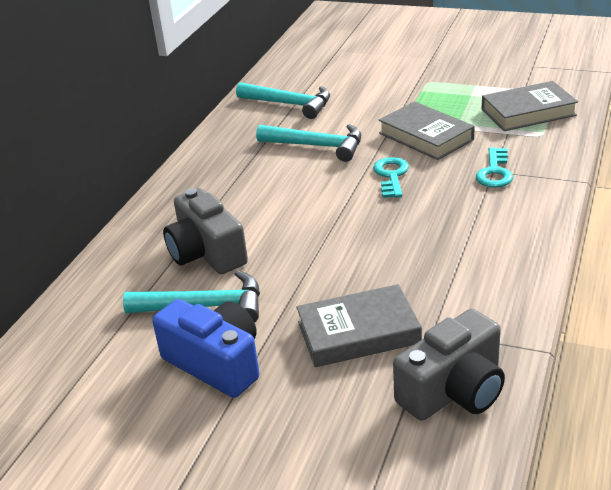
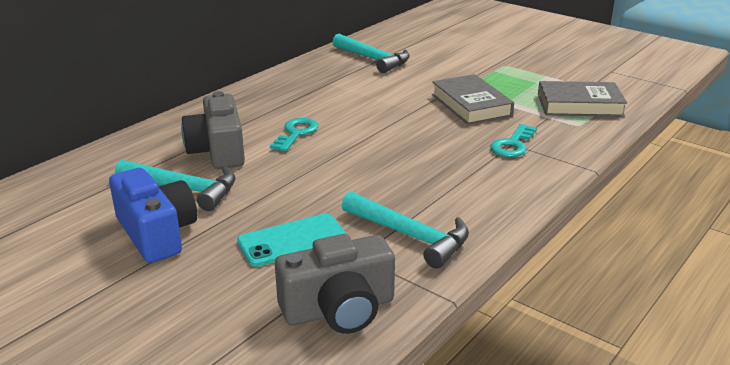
camera: 15 degrees right, 5 degrees down
(317, 146) = (371, 93): turquoise hammer -> turquoise hammer (410, 236)
(358, 332) = (292, 240): grey book -> turquoise phone
(391, 176) = (417, 128): turquoise key -> turquoise key (296, 133)

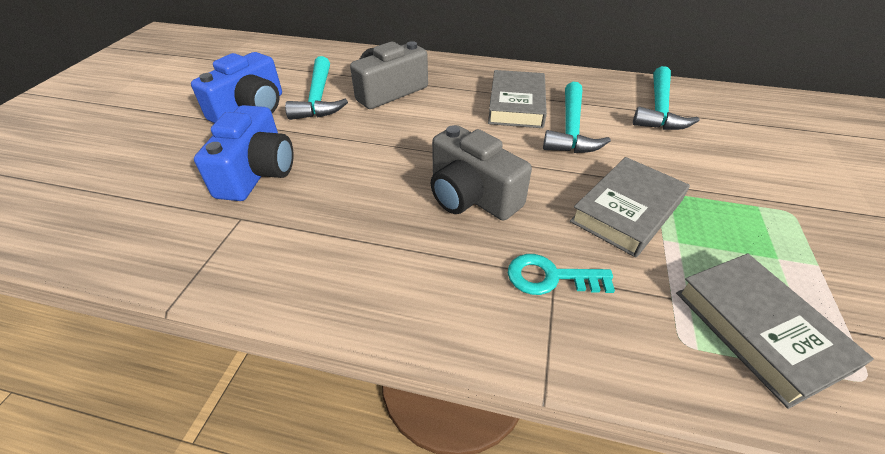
camera: 65 degrees right, 15 degrees up
(292, 240) = (257, 172): turquoise phone -> blue camera
(296, 133) = (448, 116): turquoise key -> none
(310, 102) = (516, 104): none -> grey book
(339, 309) = (150, 232): grey camera -> grey camera (471, 196)
(410, 236) = (286, 243): turquoise hammer -> turquoise hammer (571, 129)

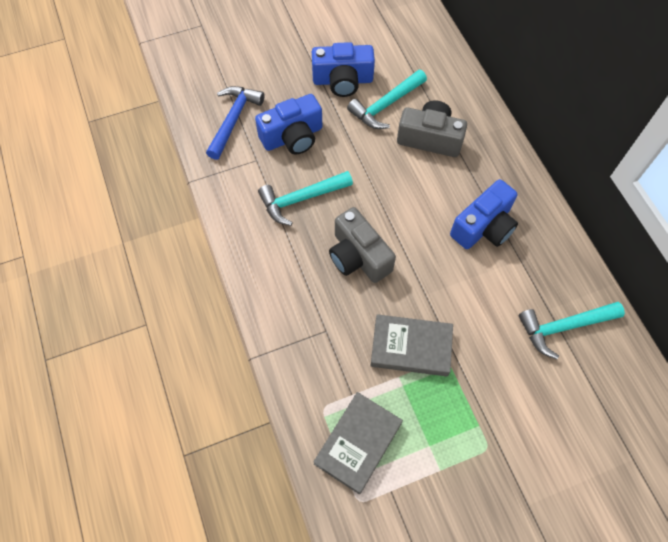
camera: 55 degrees right, 20 degrees up
(157, 210) = (234, 120): none -> blue hammer
(471, 196) = (358, 256): grey camera -> grey camera turned 45 degrees counterclockwise
(516, 104) = (483, 227): grey book -> blue camera
(550, 277) = (323, 329): turquoise key -> none
(571, 129) = (479, 277): turquoise hammer -> turquoise hammer (301, 199)

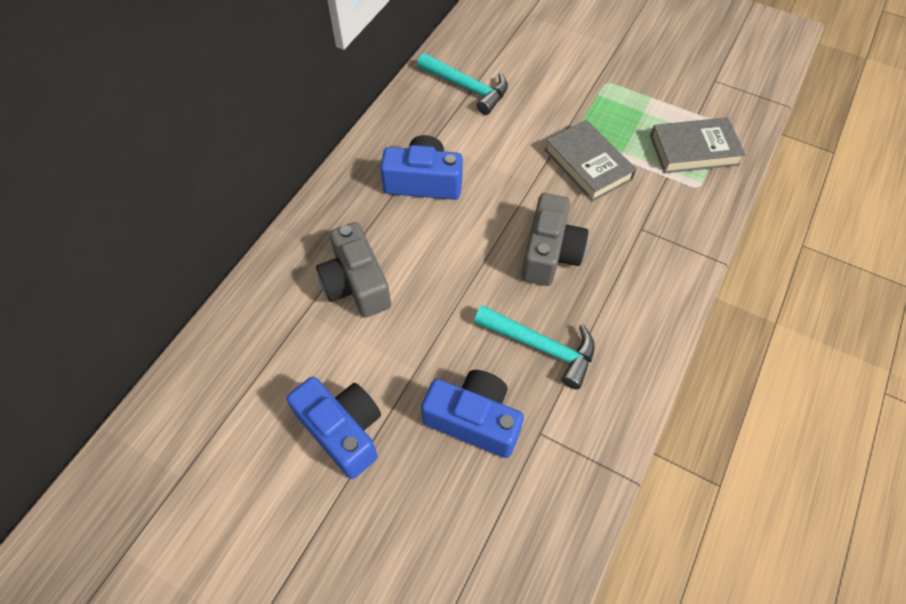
camera: 130 degrees left, 5 degrees down
(234, 120) = (511, 511): blue hammer -> none
(385, 105) = (344, 356): turquoise hammer -> none

